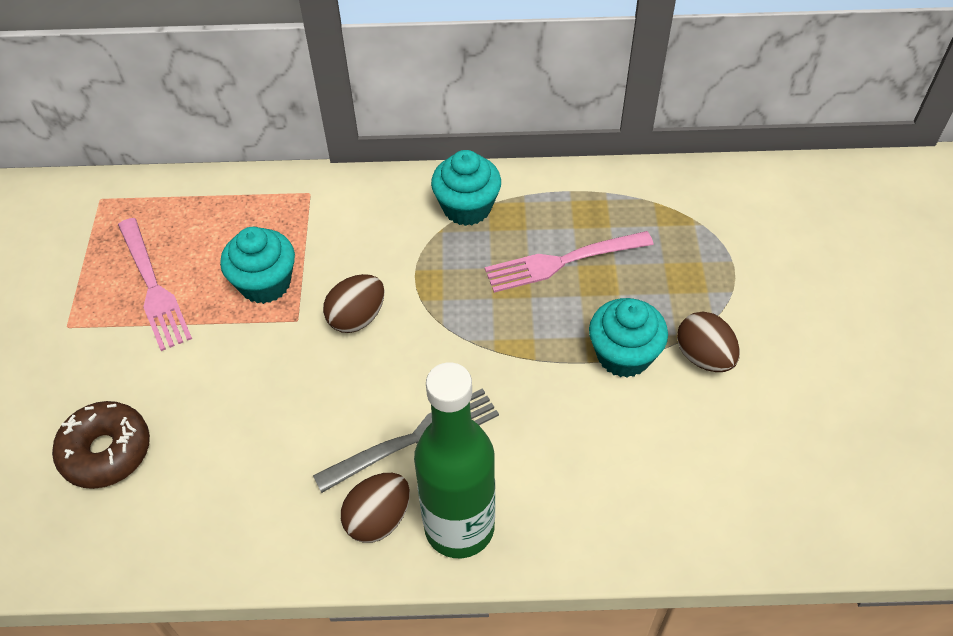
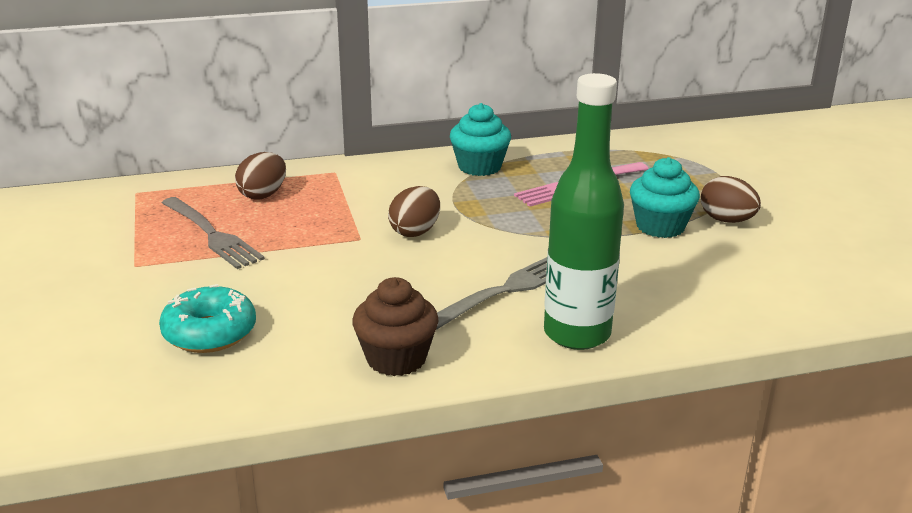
camera: 15 degrees left, 25 degrees down
(106, 451) = (210, 332): brown donut -> turquoise donut
(152, 286) = (211, 234): pink fork -> grey fork
(265, 283) = (319, 222): turquoise cupcake -> none
(267, 529) = (396, 358): none -> brown cupcake
(378, 519) = (499, 339): brown egg -> brown egg (263, 195)

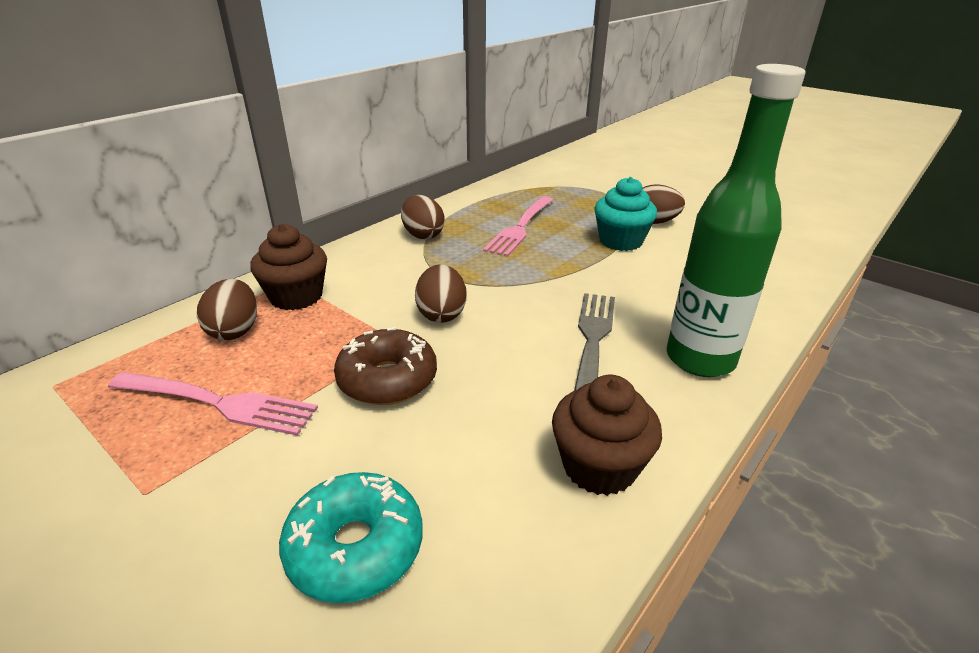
camera: 35 degrees left, 5 degrees up
(211, 234) = (217, 403): grey fork -> pink fork
(325, 259) = (387, 379): none -> brown donut
(326, 185) = (296, 297): none -> brown cupcake
(479, 167) = (423, 235): turquoise cupcake -> brown egg

